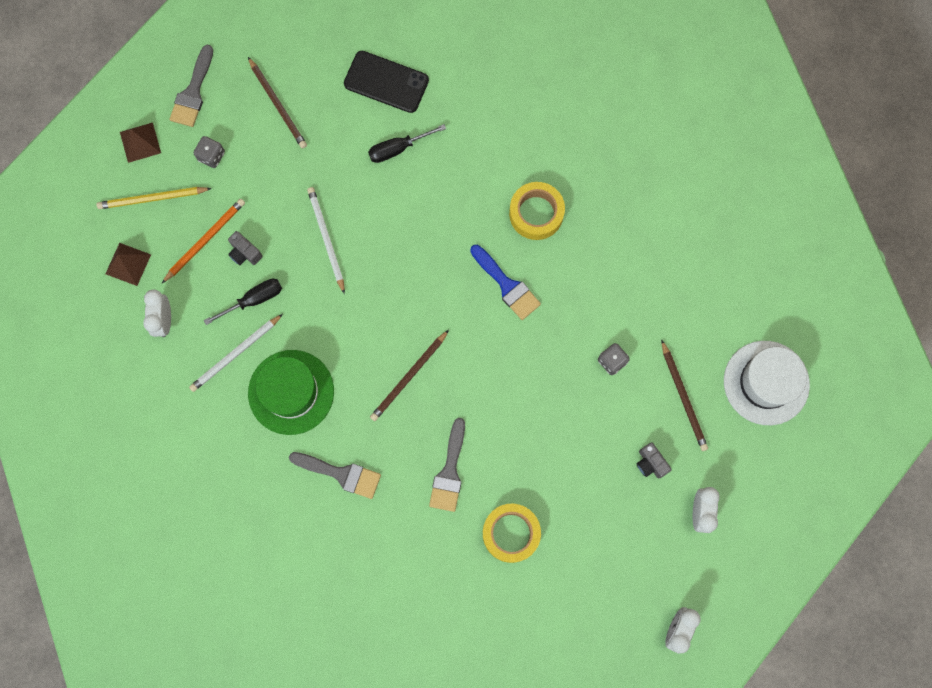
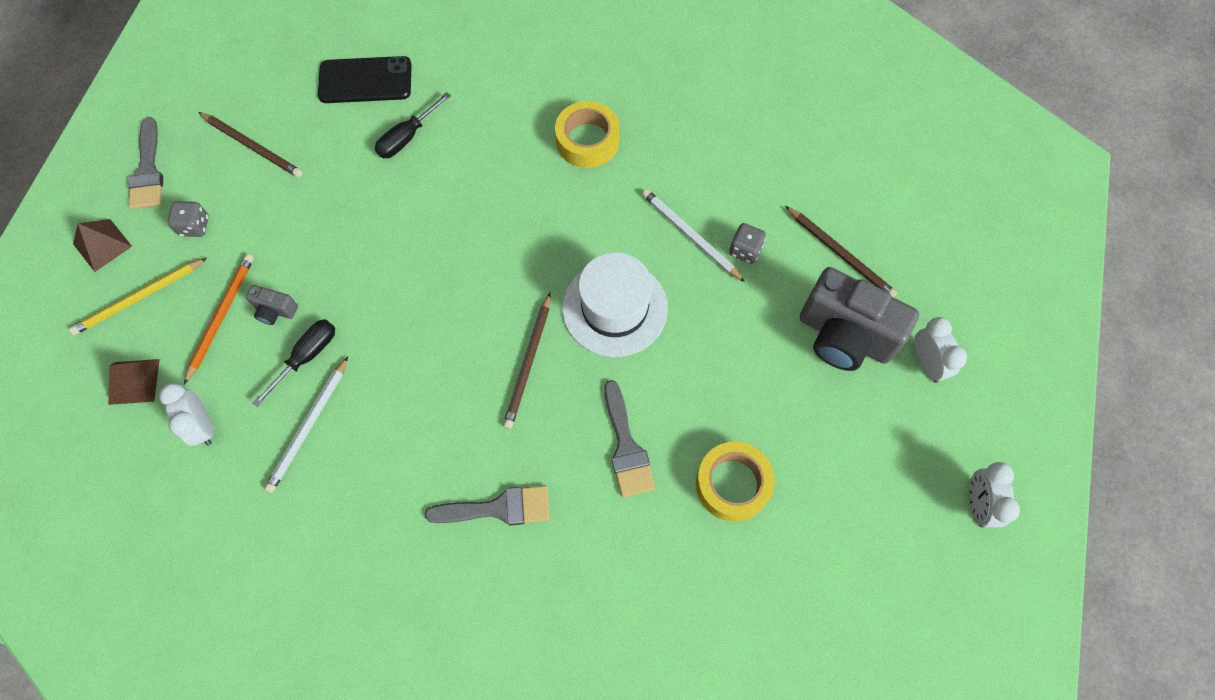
camera: 25 degrees left, 10 degrees down
(291, 392) = (395, 440): green hat -> none
(326, 239) = (366, 257): white pencil -> white pencil (690, 235)
(507, 285) = (592, 222): blue brush -> none
(650, 463) = (844, 336): grey camera -> grey camera, size x2.35
(766, 382) = (915, 203): white hat -> white hat (614, 308)

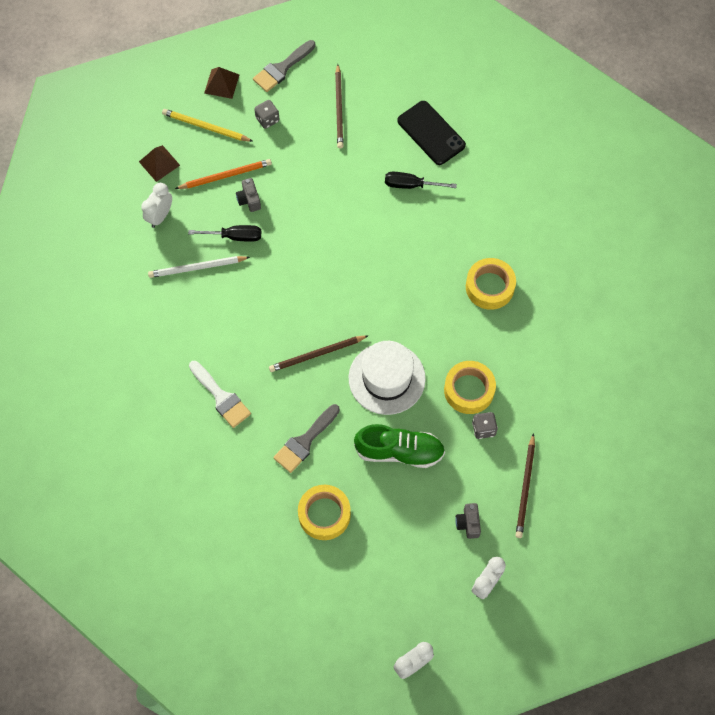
camera: 55 degrees right, 0 degrees up
(498, 508) = (221, 397): grey brush -> white brush
(690, 235) = (469, 390): white pencil -> yellow tape
(711, 351) = (399, 451): none -> green shoe
(844, 336) = (468, 523): grey camera -> grey camera, size x0.43

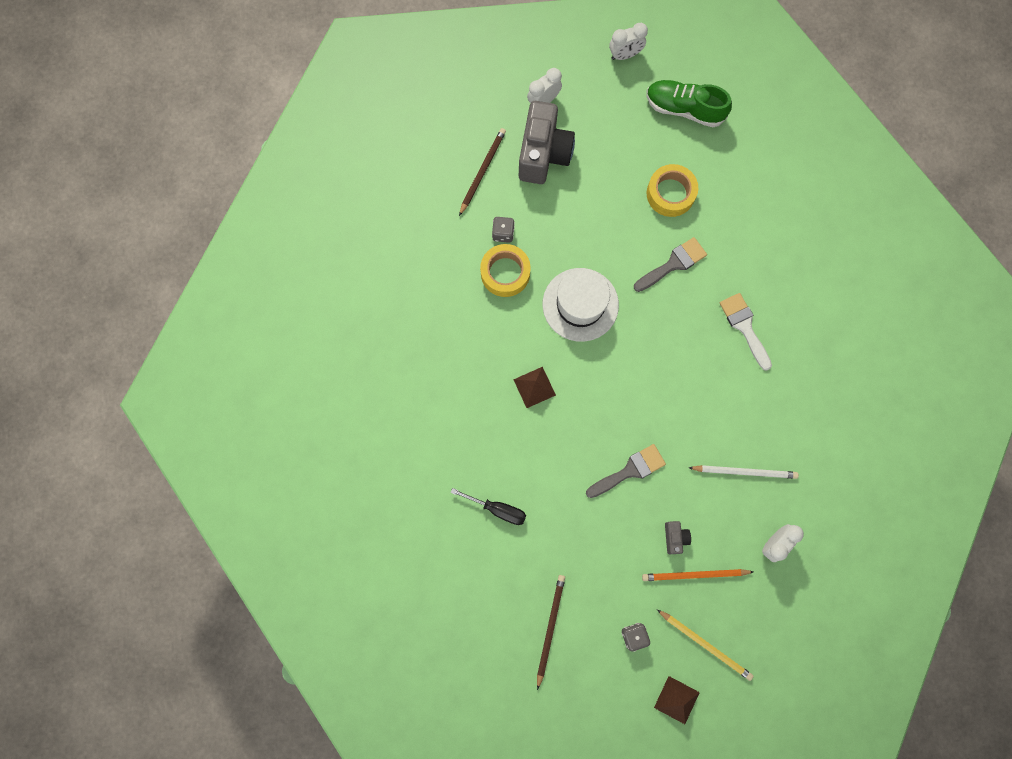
camera: 165 degrees left, 10 degrees up
(159, 163) = (765, 611): brown pyramid -> brown pyramid (534, 387)
(234, 236) = (699, 498): black screwdriver -> none
(282, 68) = (602, 702): grey brush -> grey brush (630, 470)
(317, 354) = (642, 346): brown pencil -> none
(399, 451) = (587, 232): green shoe -> green shoe (684, 109)
(431, 133) = (457, 568): black phone -> none
(468, 523) = (543, 154): grey camera -> grey camera, size x2.35
(489, 287) = (451, 372): yellow tape -> none

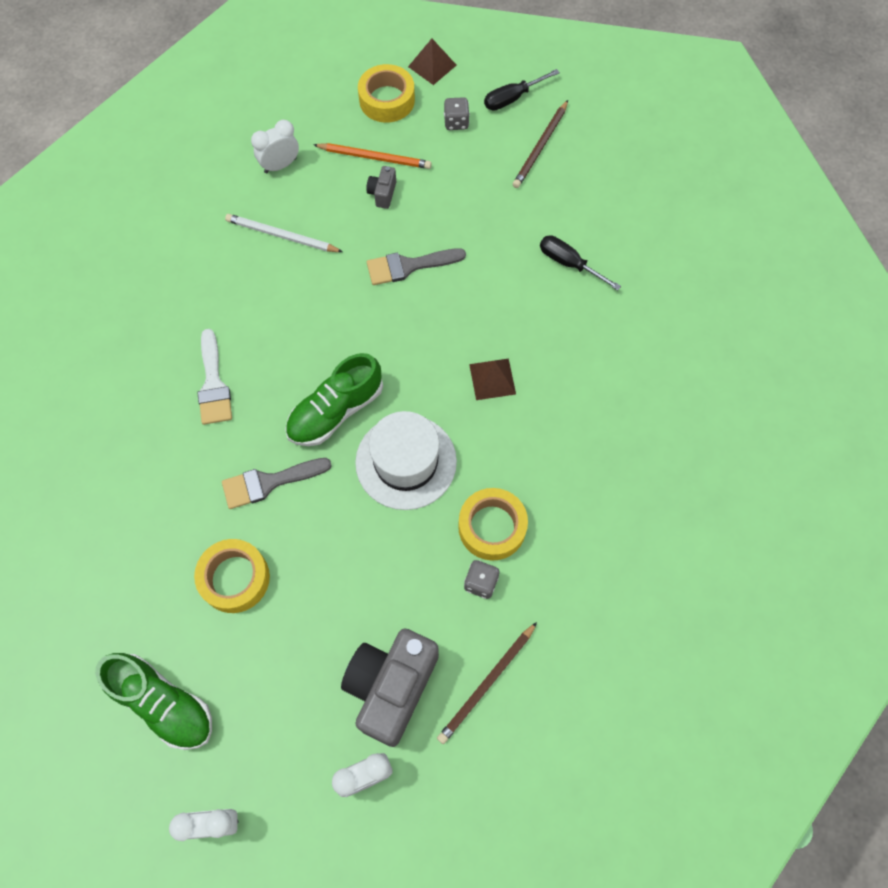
camera: 165 degrees left, 10 degrees down
(589, 680) = (512, 98): none -> black screwdriver
(645, 330) = (336, 411): none -> green shoe
(705, 645) = (387, 100): yellow pencil -> yellow tape

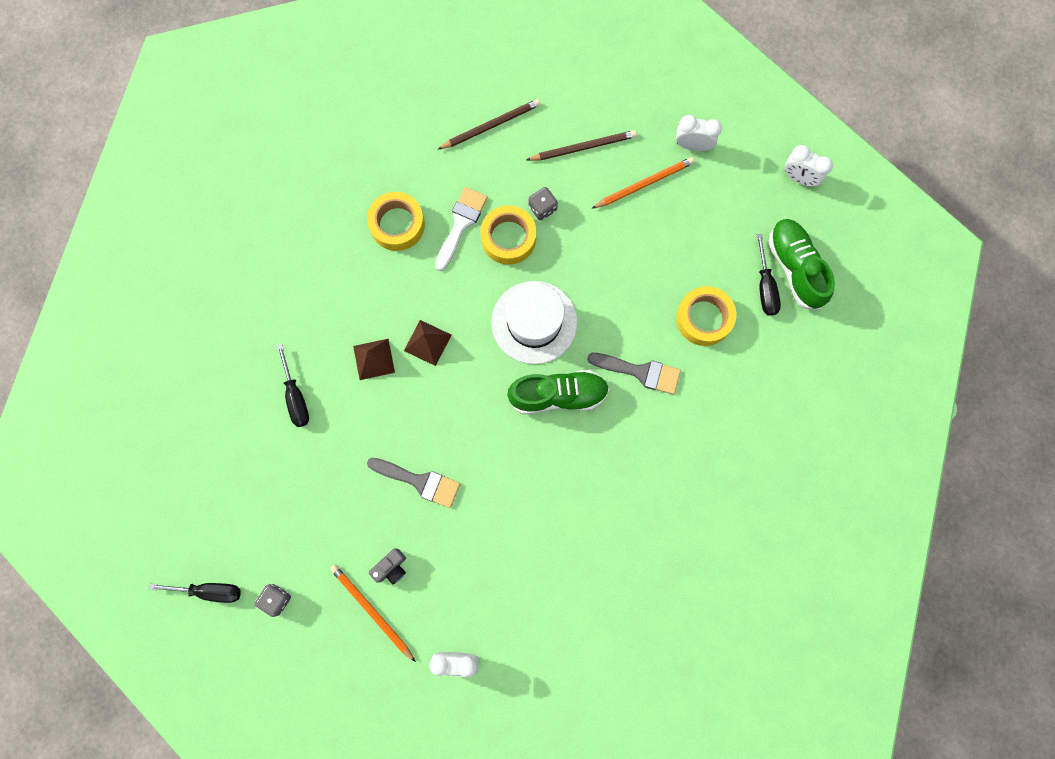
camera: 145 degrees left, 10 degrees up
(187, 658) = (765, 286): none -> black screwdriver
(213, 384) = (635, 480): white brush -> white brush (461, 224)
(281, 236) = (501, 583): white pencil -> none
(387, 100) = (317, 669): yellow tape -> yellow tape (397, 224)
(391, 687) = (644, 184): grey camera -> orange pencil
(432, 65) = (248, 681): brown pyramid -> brown pyramid (373, 359)
(540, 147) = (227, 522): brown pencil -> brown pencil (491, 125)

